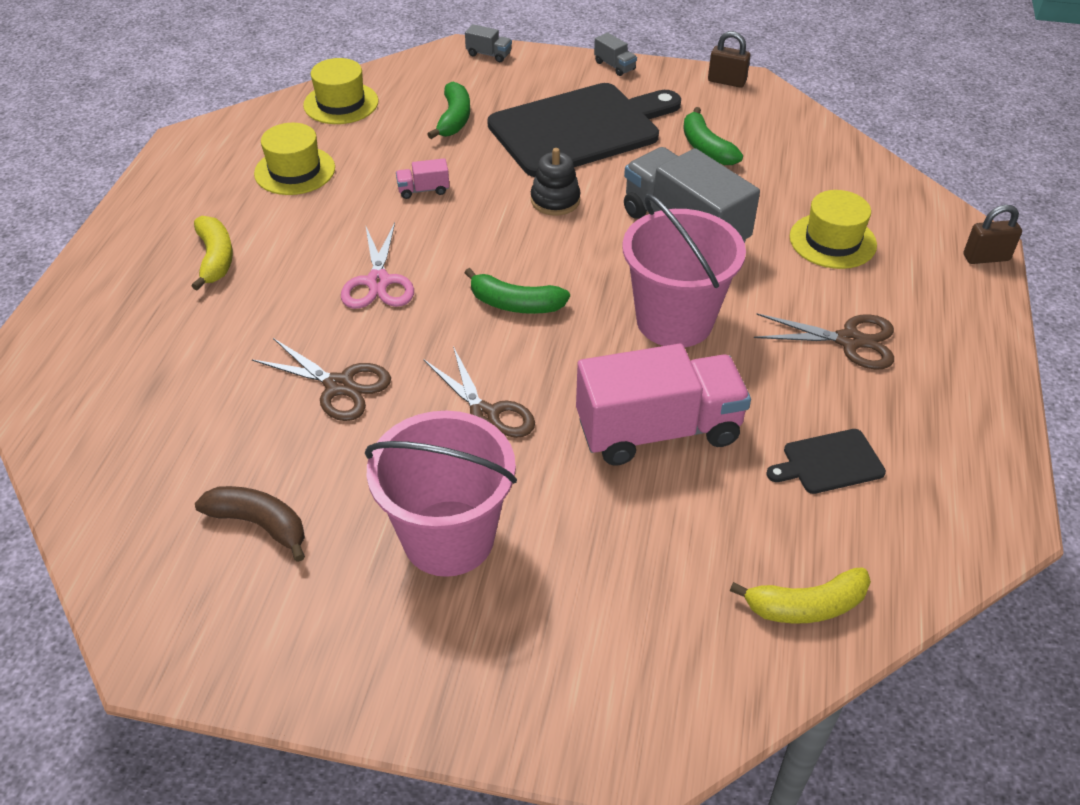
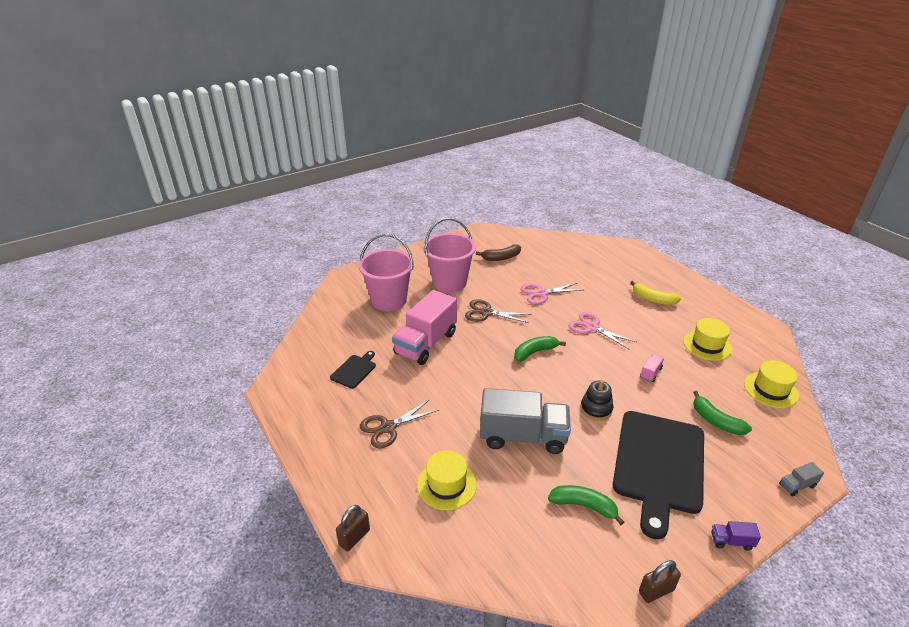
camera: 135 degrees right, 10 degrees down
(340, 386) = (541, 293): brown scissors -> pink scissors
(614, 66) = (731, 541): grey truck -> purple truck
(674, 321) = (469, 386): pink bucket -> pink bucket (389, 300)
(806, 606) = (328, 325): yellow banana -> none

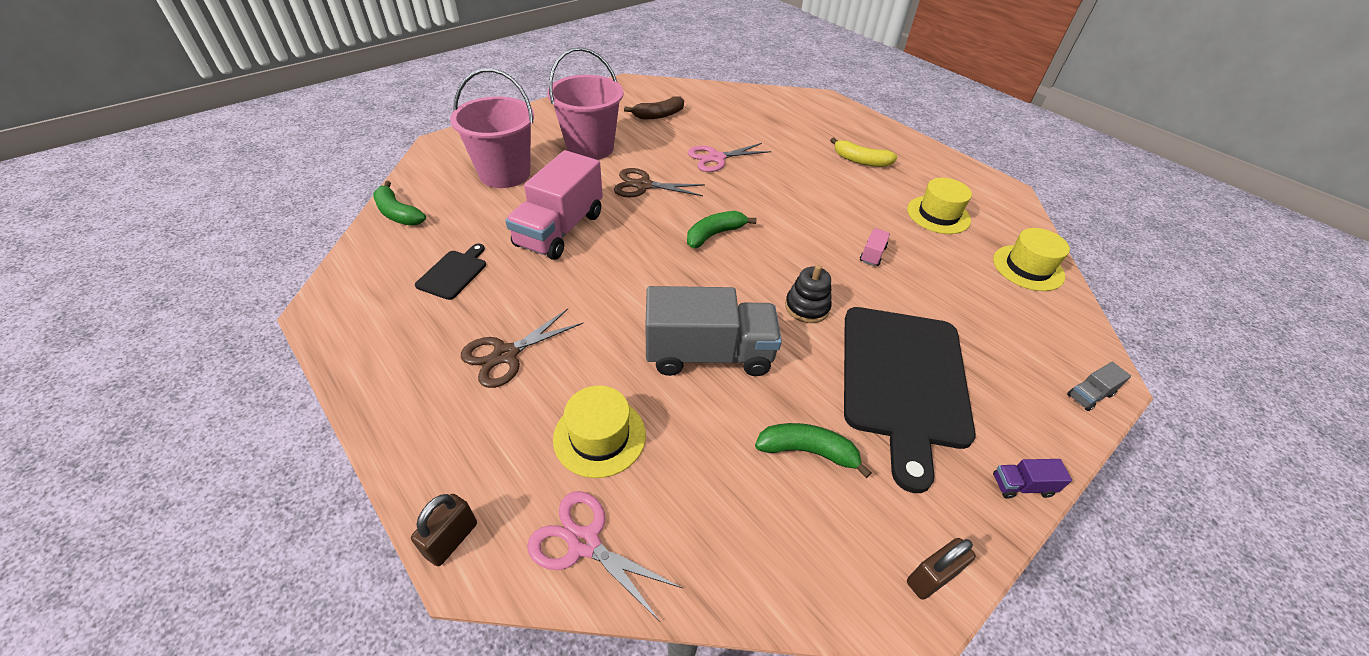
camera: 10 degrees left, 10 degrees up
(591, 327) = (787, 199): pink scissors -> pink scissors (584, 542)
(716, 421) = (967, 313): green banana -> green banana (398, 213)

